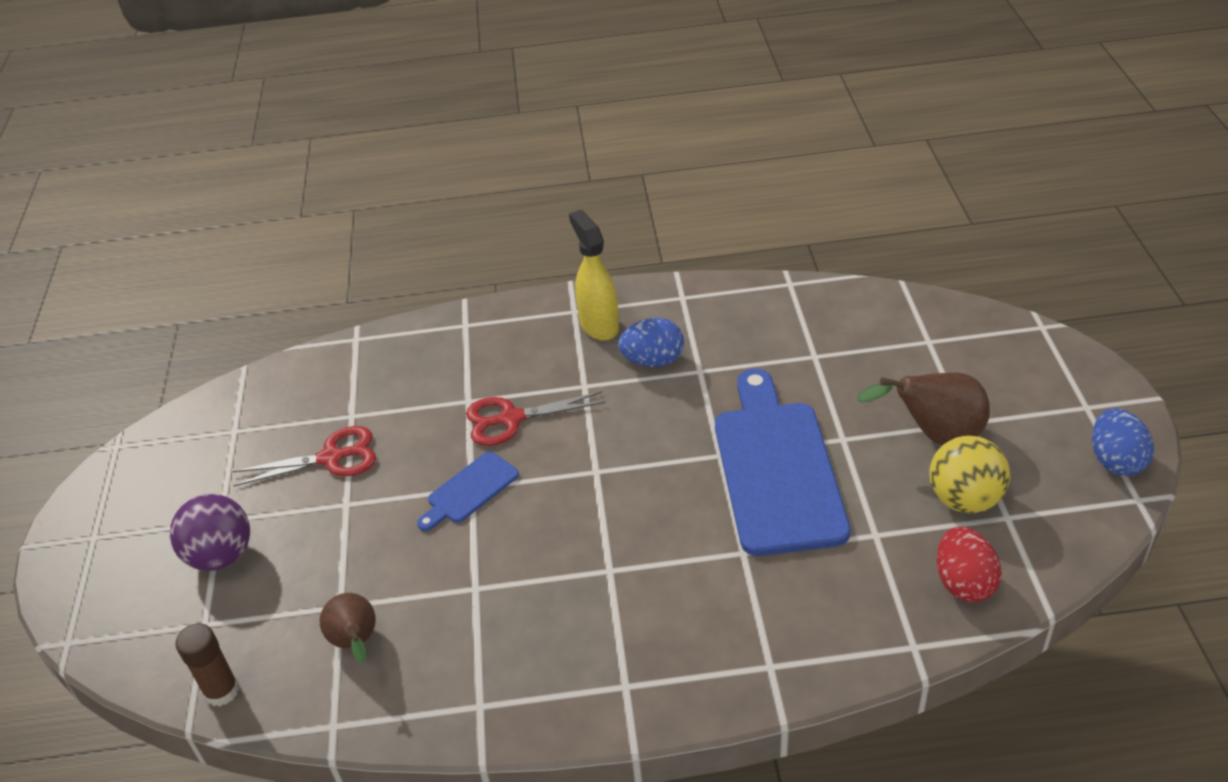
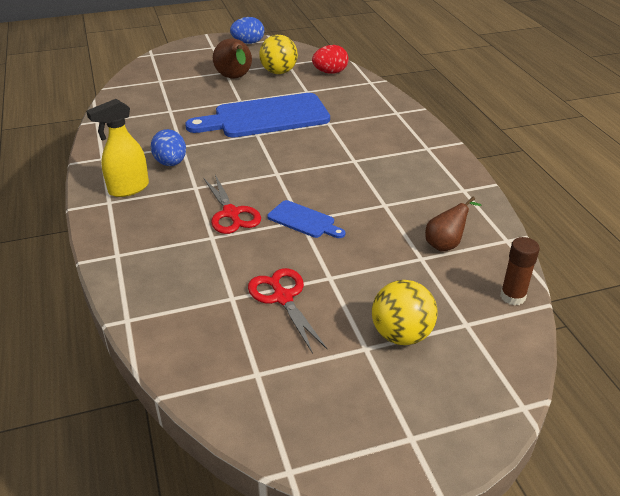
camera: 105 degrees left, 5 degrees down
(221, 556) = (401, 335): purple ball -> yellow ball

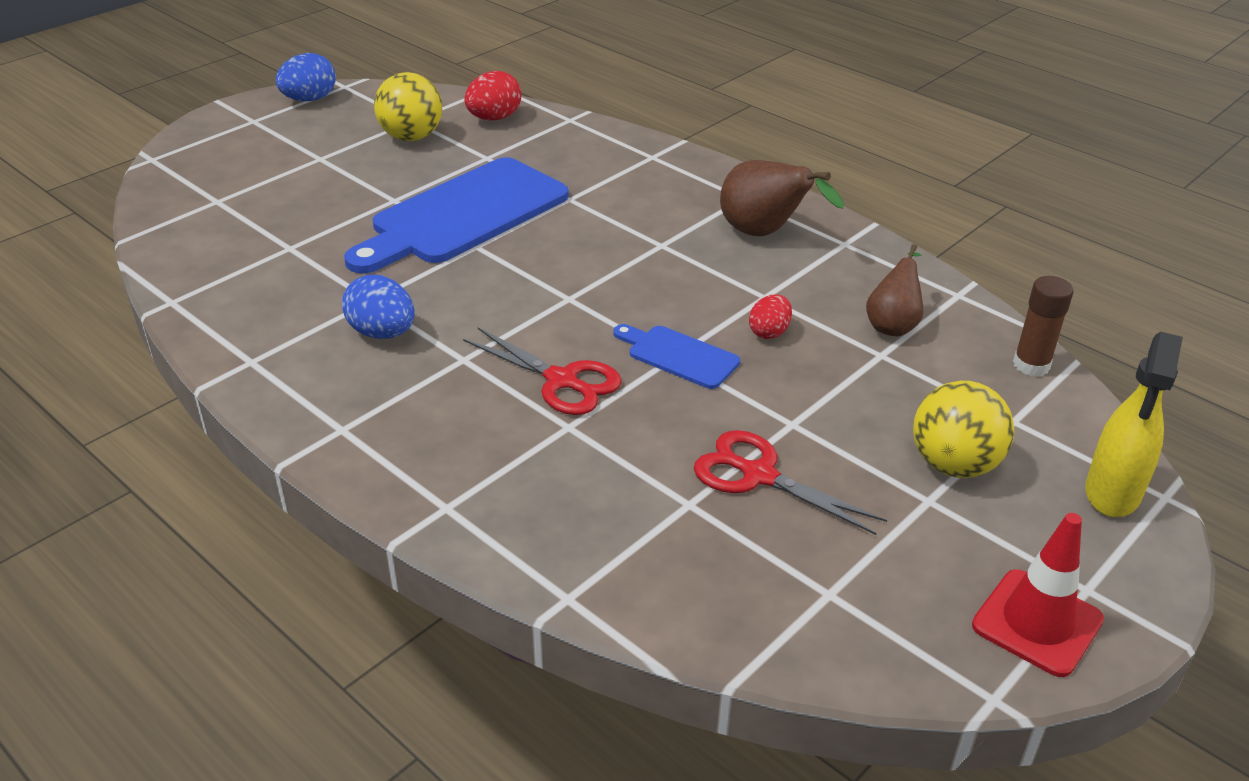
camera: 30 degrees left, 0 degrees up
(128, 189) = (353, 397): yellow spray bottle -> yellow spray bottle (1112, 493)
(235, 78) = (348, 165): brown pear -> brown pear (764, 234)
(304, 221) = (678, 355): blue cutting board -> blue cutting board turned 150 degrees counterclockwise
(359, 443) = (1037, 623): none -> red traffic cone
(367, 225) = (769, 332): none -> red egg

